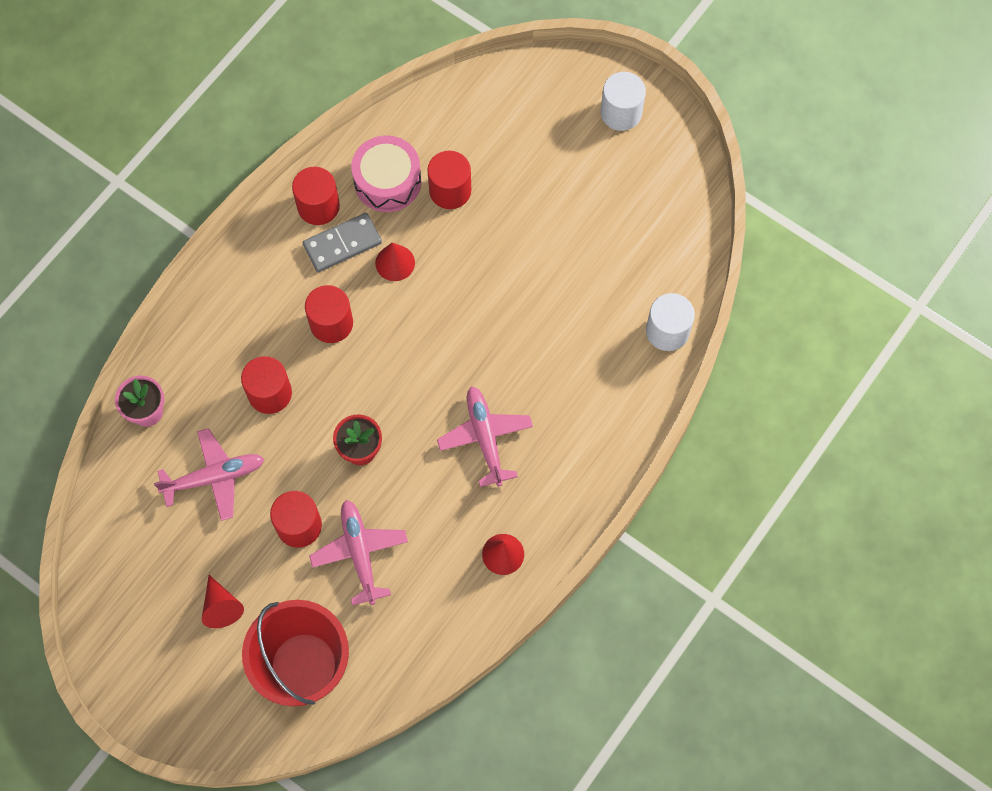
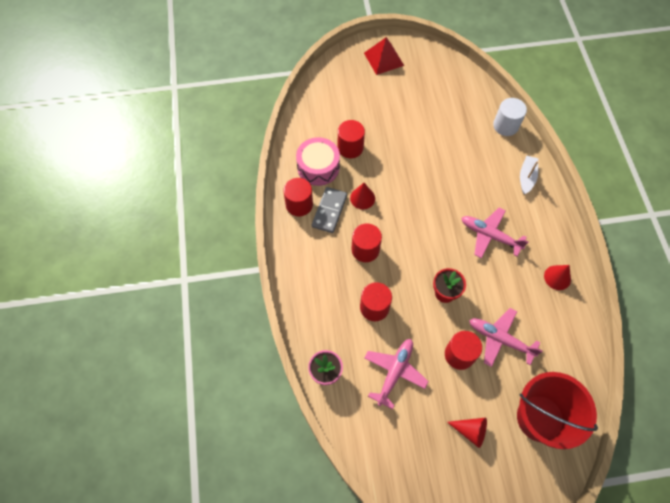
camera: 45 degrees left, 5 degrees down
(612, 414) = (526, 177): none -> white boat
(621, 113) = (383, 59): white cylinder -> red pyramid

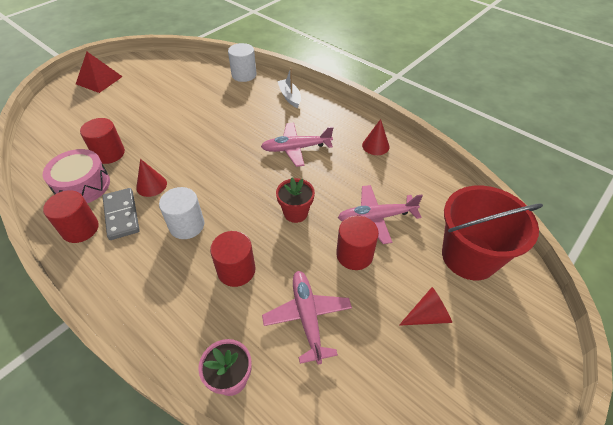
camera: 40 degrees left, 15 degrees down
(365, 249) = (187, 225): red cylinder -> white cylinder

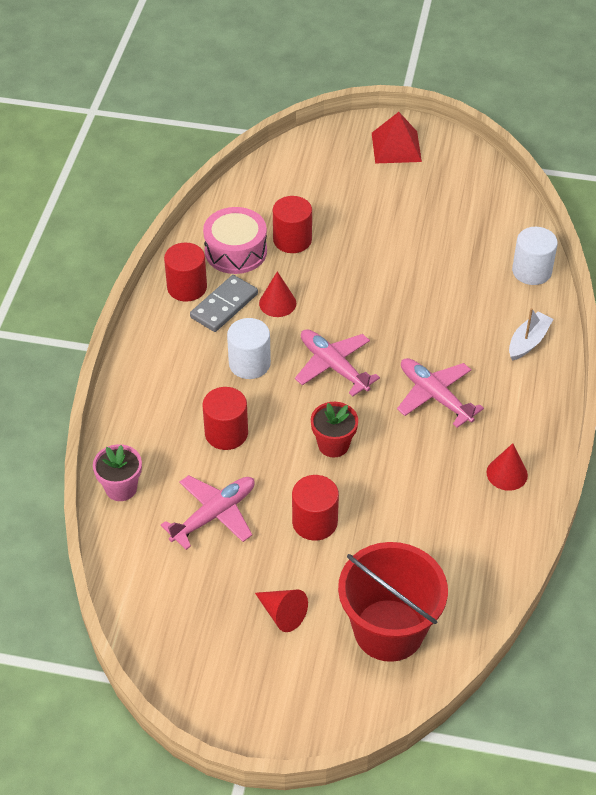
camera: 60 degrees right, 0 degrees up
(376, 217) = (382, 522): pink plane -> pink plane (334, 366)

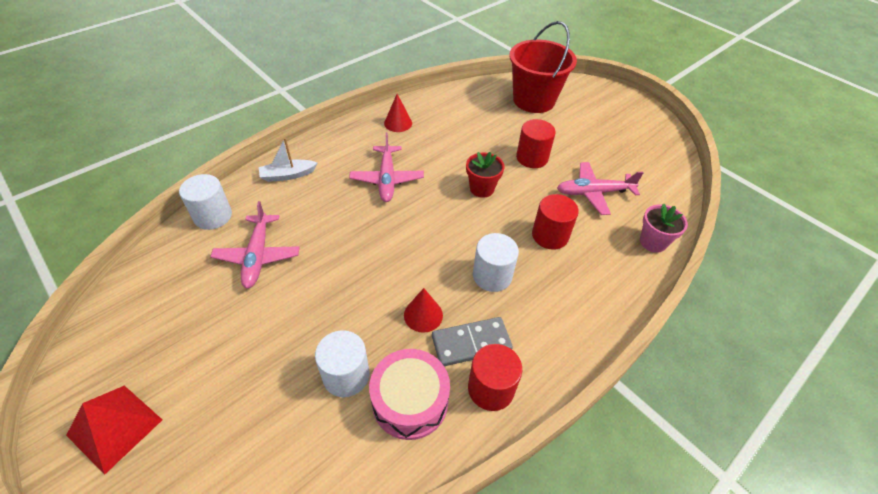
camera: 145 degrees left, 0 degrees up
(282, 614) = (585, 131): red cone -> none
(292, 240) = (346, 375): red cylinder -> white cylinder
(334, 366) = (431, 235): pink plane -> pink plane (258, 256)

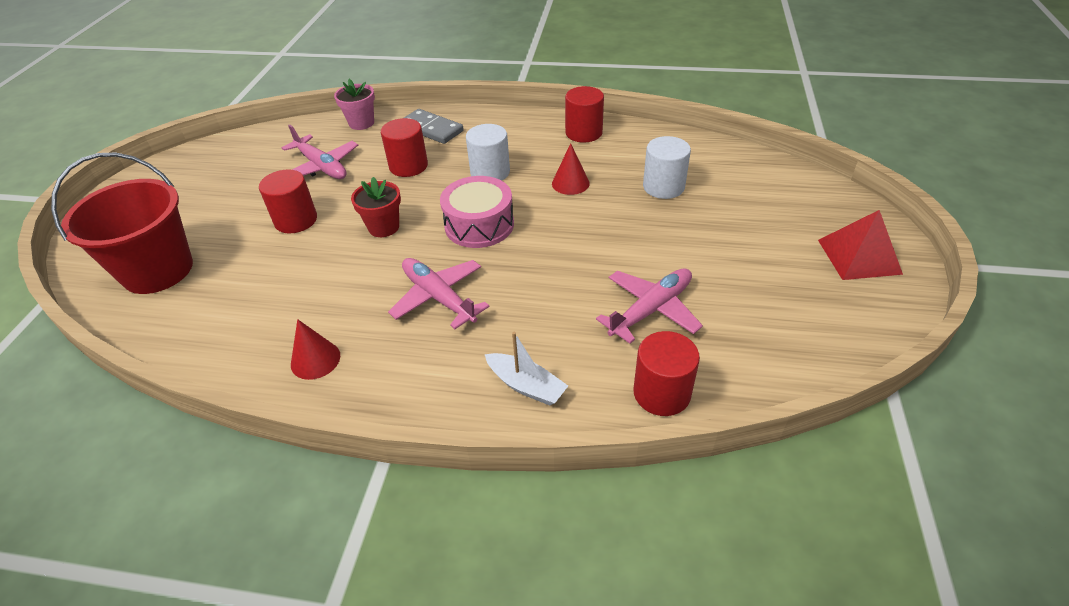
camera: 125 degrees left, 5 degrees down
(213, 216) = (661, 393): white cylinder -> red cylinder
(387, 179) = (439, 298): pink plane -> pink plane turned 90 degrees counterclockwise
(410, 401) = (637, 154): pink drum -> pink drum (479, 225)
(471, 343) = (563, 154): grey domino -> grey domino (431, 129)

